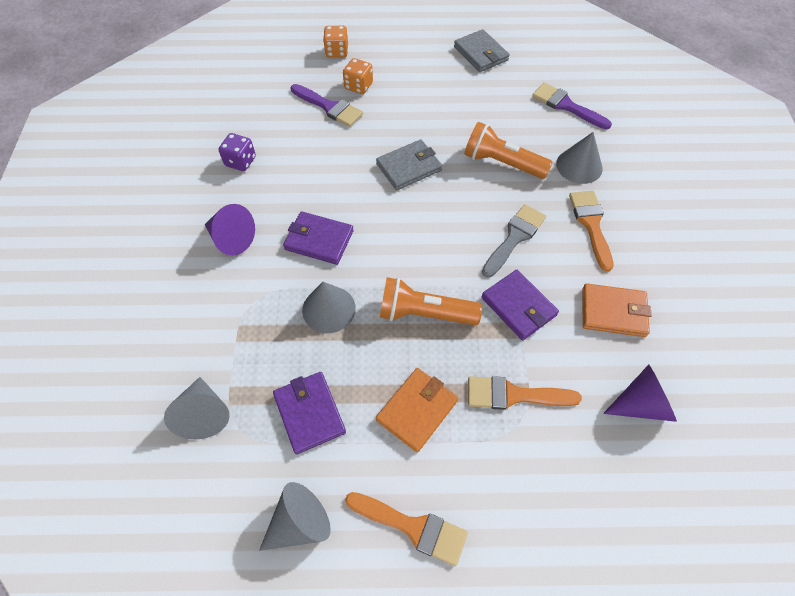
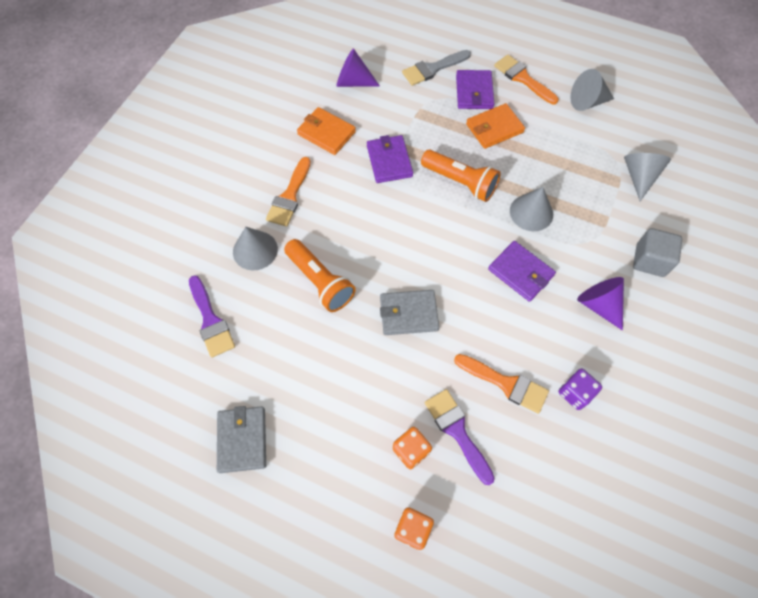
camera: 155 degrees left, 5 degrees up
(181, 304) = (649, 260): none -> grey cube
(309, 413) = (566, 152): purple wallet -> purple wallet (474, 92)
(514, 237) = (357, 210): grey brush -> grey brush (433, 69)
(514, 395) = (427, 114): orange brush -> orange brush (506, 384)

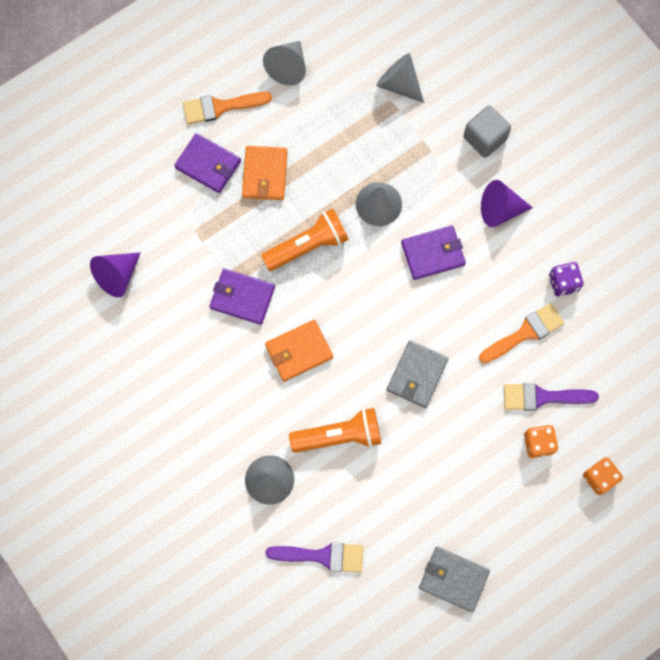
camera: 60 degrees left, 10 degrees up
(289, 196) = (226, 416): orange brush -> none
(326, 133) = (169, 339): orange wallet -> orange wallet (299, 351)
(433, 69) = (151, 186): grey brush -> none

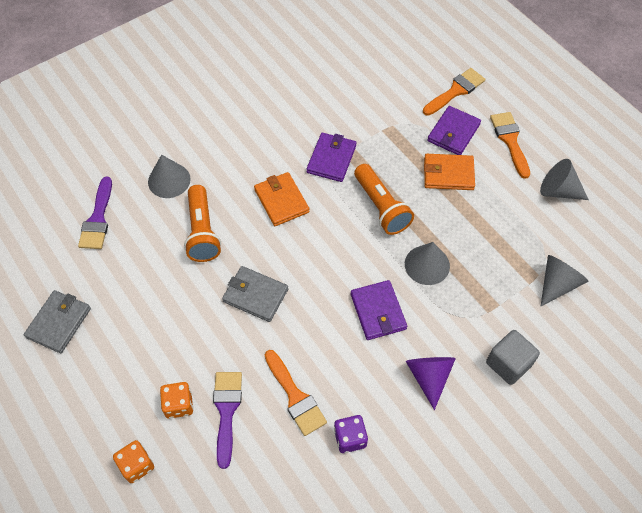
camera: 90 degrees right, 15 degrees down
(117, 276) = (349, 75): purple cone -> none
(147, 157) = (455, 91): none -> orange brush

